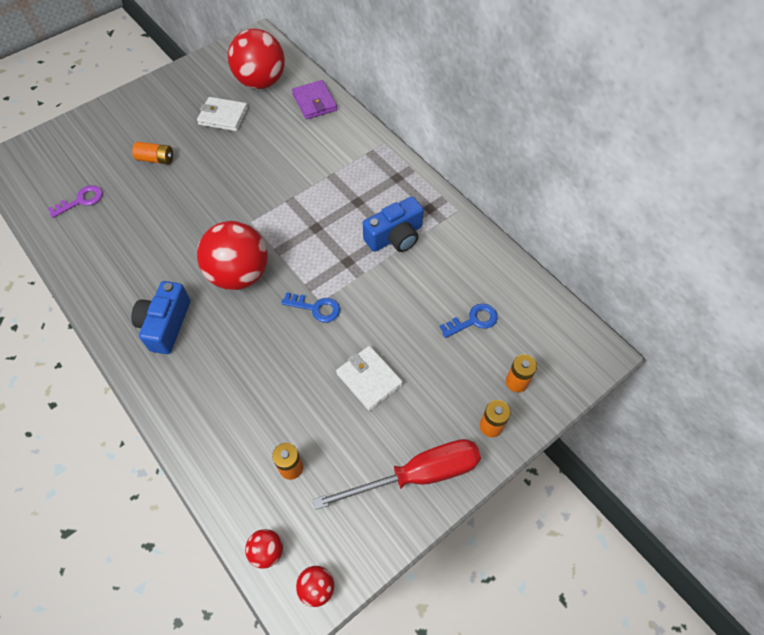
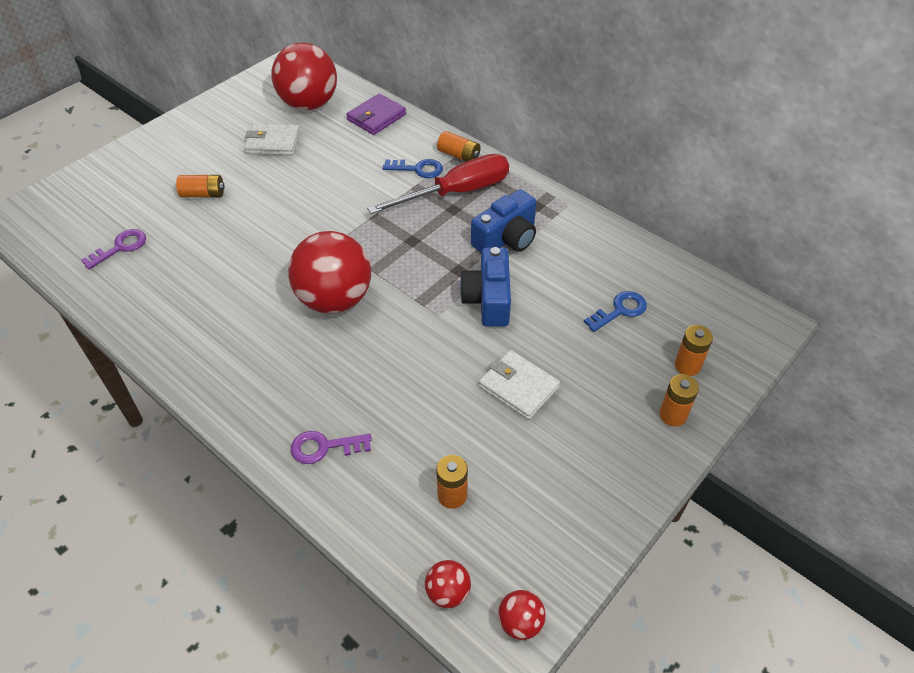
camera: 10 degrees left, 10 degrees down
(166, 324) = (258, 364): blue camera -> blue camera (488, 299)
(201, 407) = (324, 447): none -> purple key
(314, 102) = (376, 117): purple wallet -> purple wallet turned 75 degrees clockwise
(316, 308) = (435, 322): blue key -> blue key (418, 169)
(375, 149) = (459, 155): none -> orange battery
(417, 475) = (604, 479): red screwdriver -> red screwdriver (457, 192)

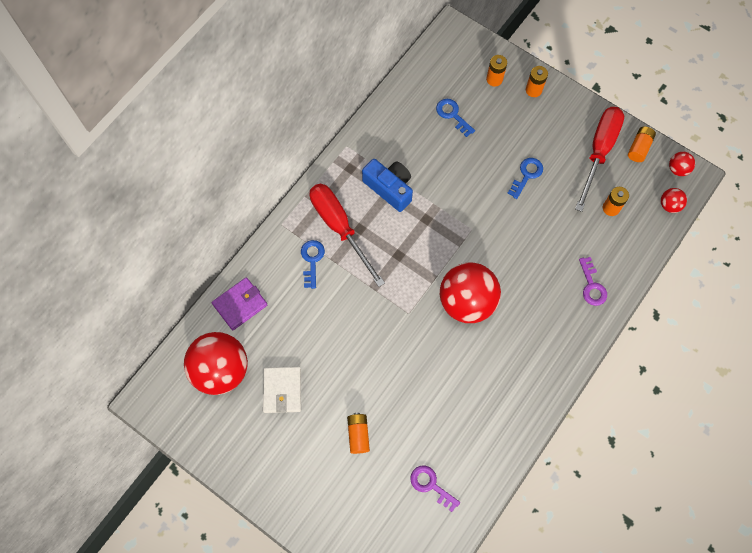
camera: 95 degrees left, 20 degrees up
(376, 117) = (240, 304): purple wallet -> purple wallet turned 75 degrees counterclockwise
(459, 155) = (292, 229): orange battery -> orange battery (639, 148)
(488, 299) = (453, 197): blue camera -> none
(518, 387) = (526, 175): white wallet -> blue key
(558, 494) = (599, 152): none -> red screwdriver

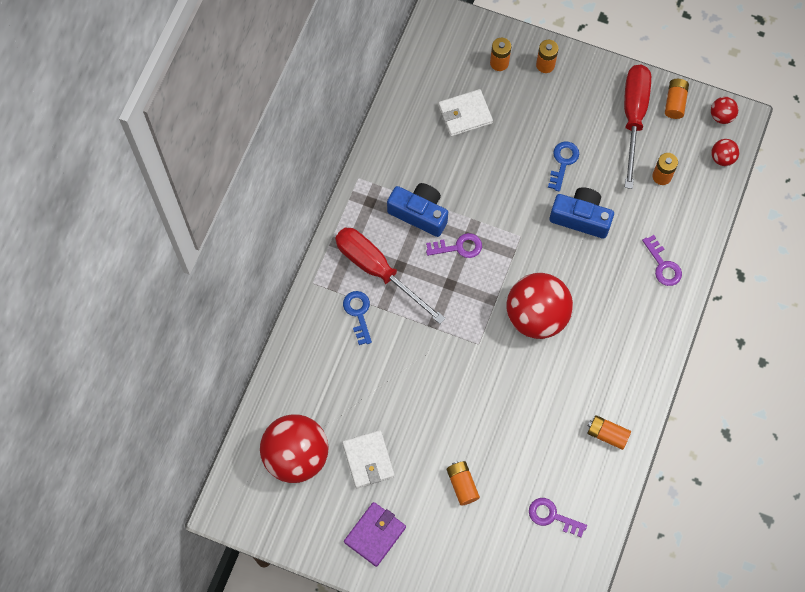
camera: 15 degrees left, 0 degrees up
(240, 304) = (295, 381): purple wallet -> purple wallet (375, 534)
(415, 225) = (458, 247): none -> purple key
(452, 115) = (465, 114): blue key -> white wallet
(501, 424) = (607, 434): none -> orange battery
(529, 226) = (581, 218): none -> blue camera

